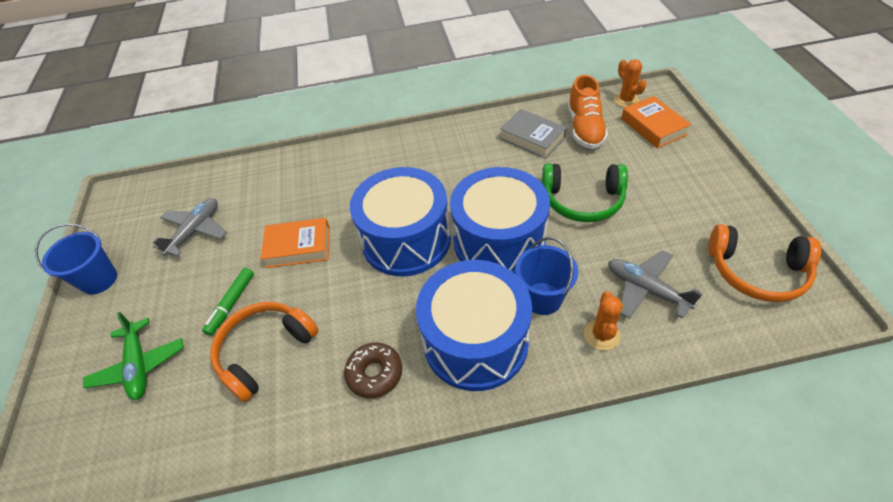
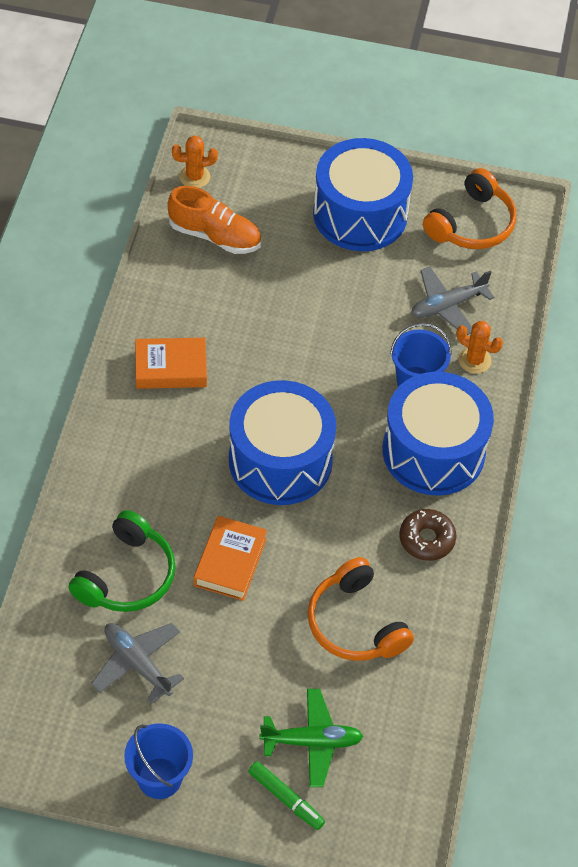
camera: 75 degrees left, 5 degrees up
(231, 304) = (276, 643): green marker -> green marker (286, 798)
(499, 241) = (330, 384): blue drum -> blue drum (360, 214)
(532, 138) = (198, 288): grey book -> none
(582, 200) = (319, 294): green headphones -> green headphones (127, 576)
(653, 126) = (253, 181): orange book -> orange book (171, 368)

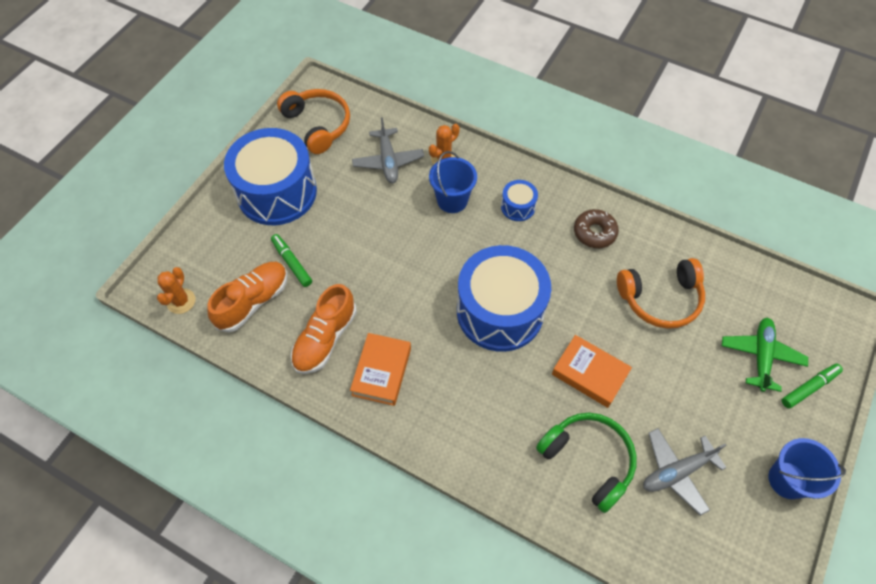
camera: 70 degrees left, 5 degrees up
(193, 309) = (325, 338): none -> orange shoe
(273, 254) = (292, 263): none -> green marker
(433, 451) = (518, 207): blue drum -> blue drum, size x0.43

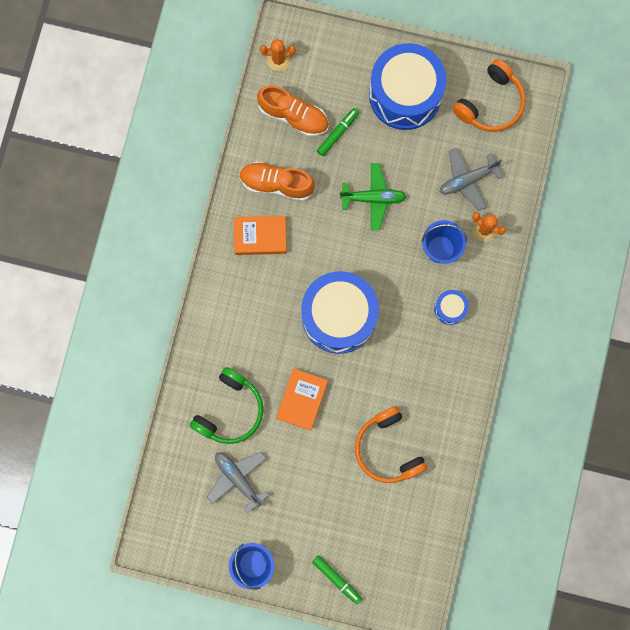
camera: 75 degrees right, 20 degrees up
(594, 232) = (441, 382): brown donut -> none
(761, 356) = (355, 538): green plane -> green plane (373, 198)

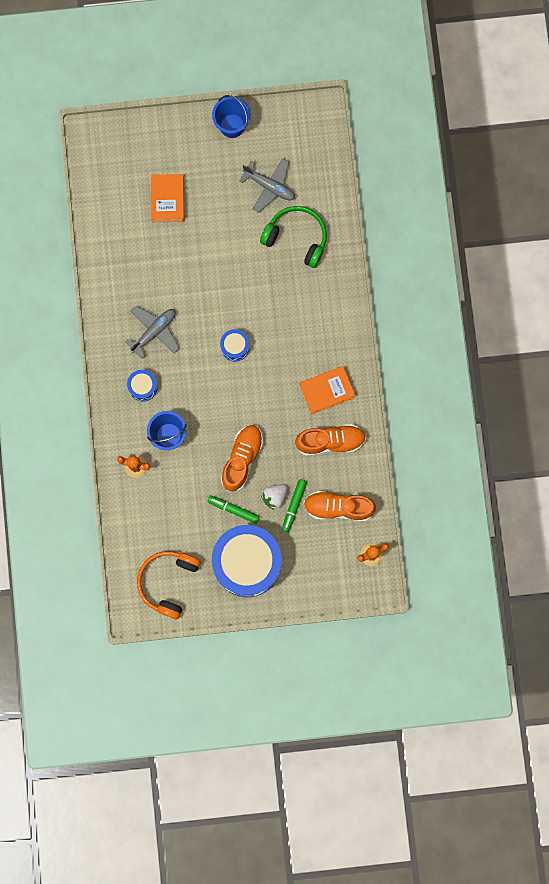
camera: 160 degrees right, 0 degrees up
(230, 410) = (296, 238): green headphones -> green headphones turned 105 degrees clockwise
(302, 400) = (240, 267): orange book -> orange book (168, 199)
(337, 579) = (160, 137): green marker -> green marker (233, 509)
(339, 316) = (235, 347): blue drum -> blue drum, size x0.43
(354, 149) = (274, 496): none -> white strawberry
(373, 198) = (242, 459): green plane -> orange shoe
(387, 449) = (155, 253): orange headphones -> none
(467, 180) = (165, 505): grey plane -> grey plane (154, 332)

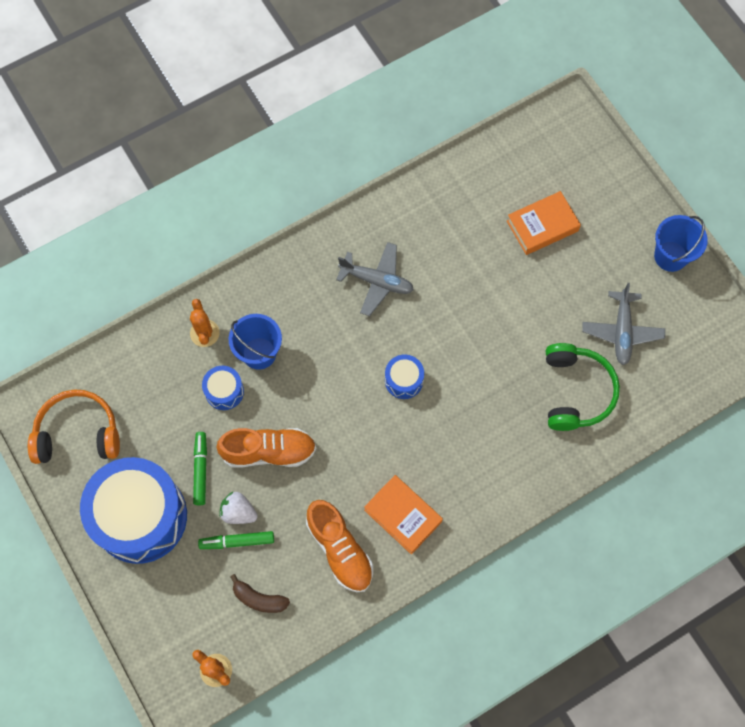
camera: 65 degrees right, 10 degrees down
(143, 387) = (304, 298): blue drum -> blue drum (224, 391)
(338, 507) = (259, 599): orange shoe -> brown banana

